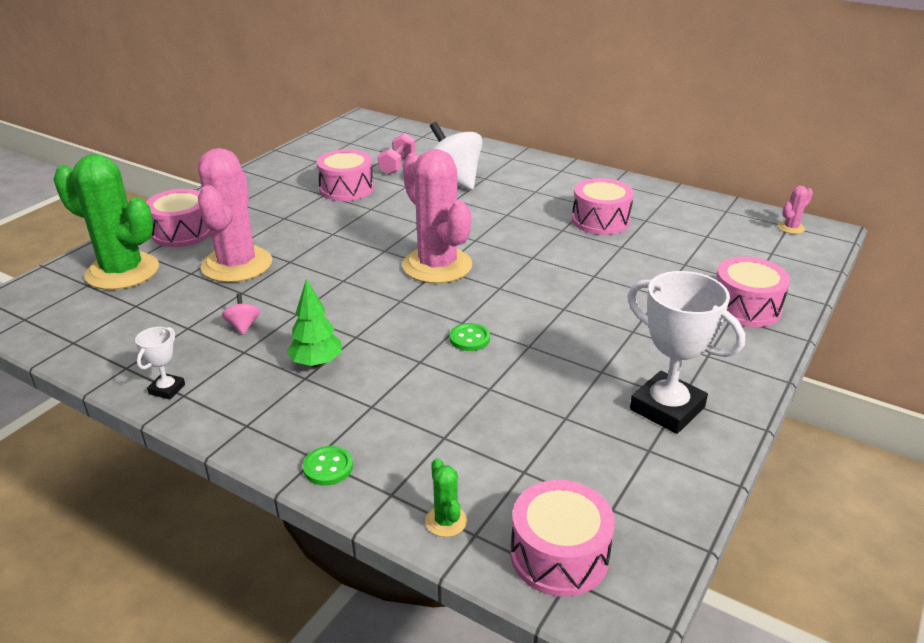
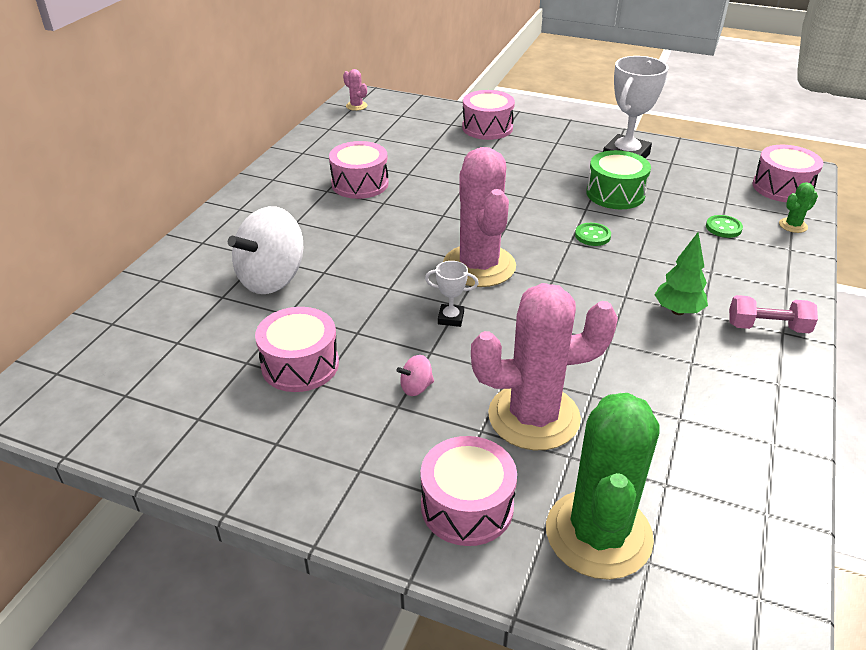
camera: 100 degrees left, 5 degrees up
(167, 389) = (780, 397): white trophy -> white trophy (450, 318)
(243, 326) = (651, 374): pink spinning top -> pink spinning top (416, 387)
(328, 467) = (790, 280): green button -> green button (723, 228)
(397, 164) = (217, 331): pink dumbbell -> pink dumbbell (767, 327)
(437, 266) = (479, 266): pink cactus -> pink cactus turned 60 degrees counterclockwise
(560, 375) = (615, 194): none -> green drum

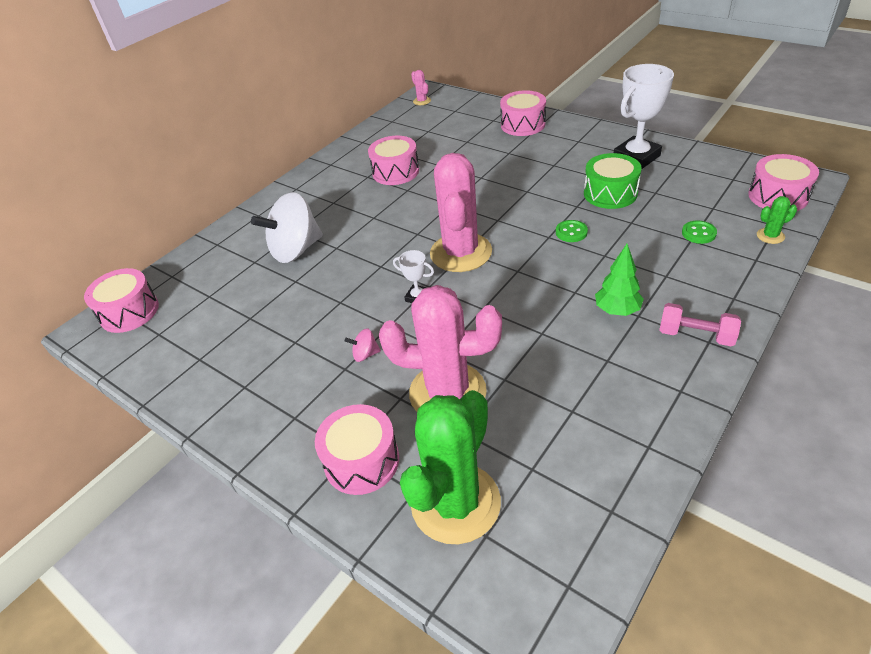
camera: 20 degrees right, 5 degrees up
(300, 365) = (287, 324): pink drum -> pink drum (129, 312)

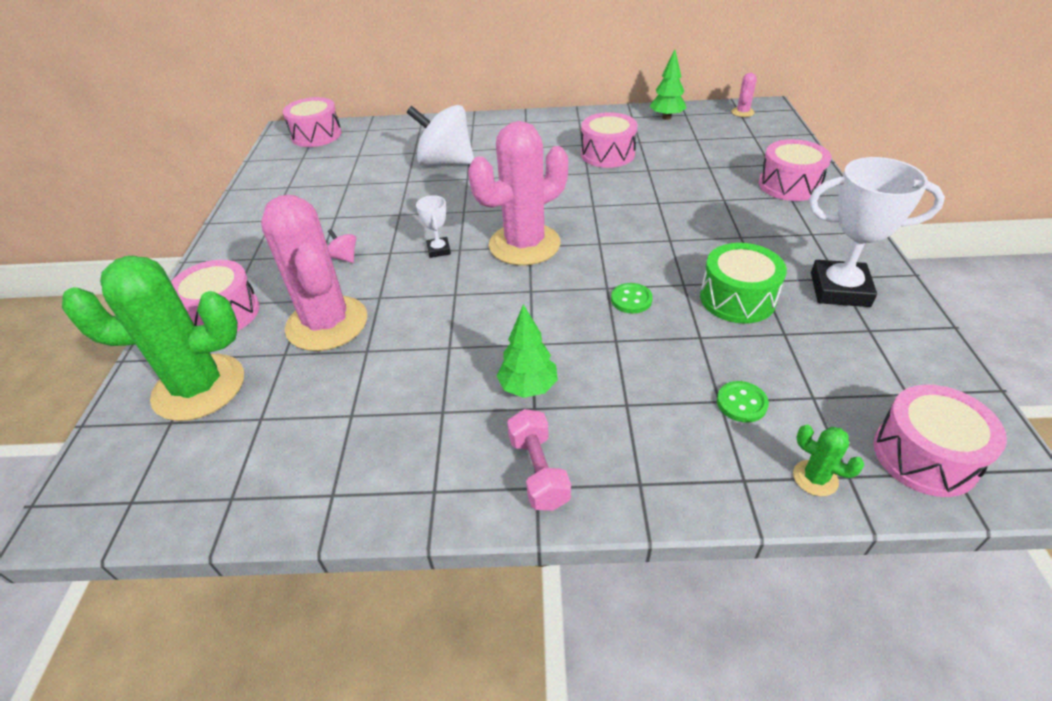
camera: 50 degrees right, 0 degrees up
(384, 129) = (666, 117): none -> green tree

